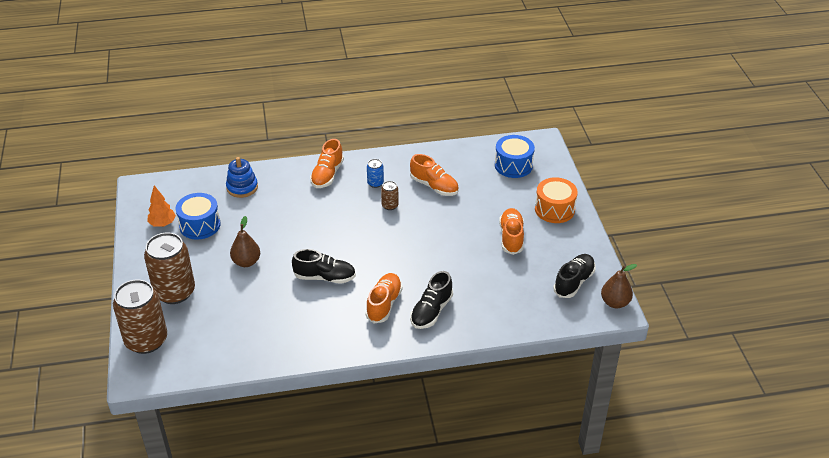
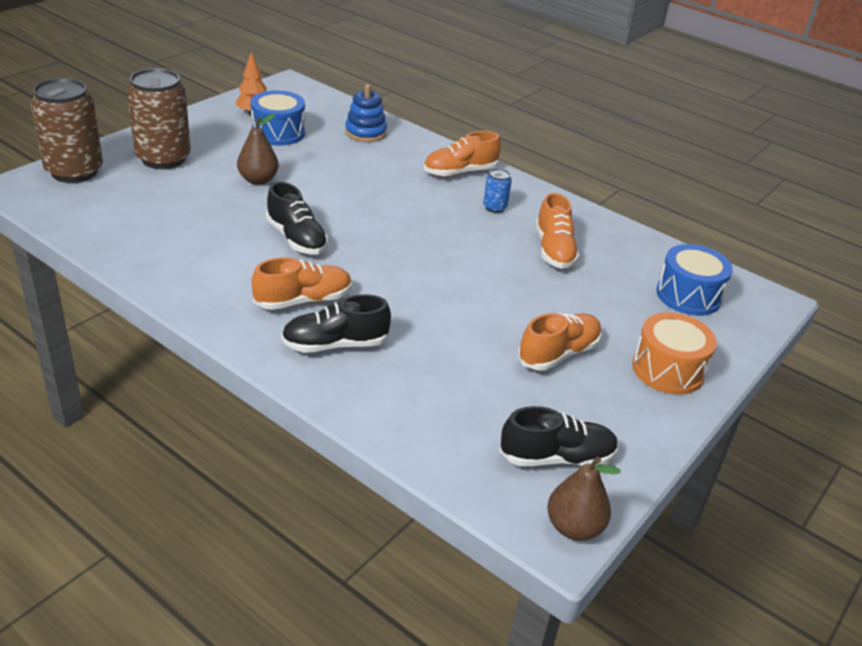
camera: 45 degrees right, 5 degrees down
(390, 205) = (474, 233): brown can -> none

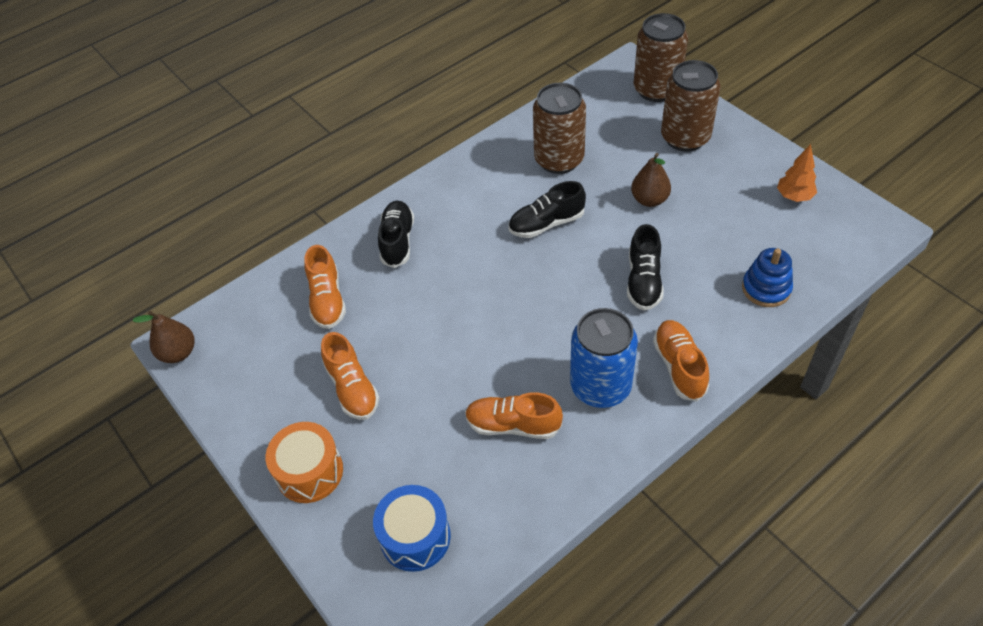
camera: 110 degrees right, 15 degrees up
(190, 232) = (559, 160): none -> brown can
(278, 133) = (752, 215): blue drum -> none
(303, 300) = (456, 225): orange shoe -> orange shoe (327, 300)
(494, 207) = (600, 387): blue can -> blue can, size x2.25
(556, 458) = (240, 358): black shoe -> black shoe (643, 281)

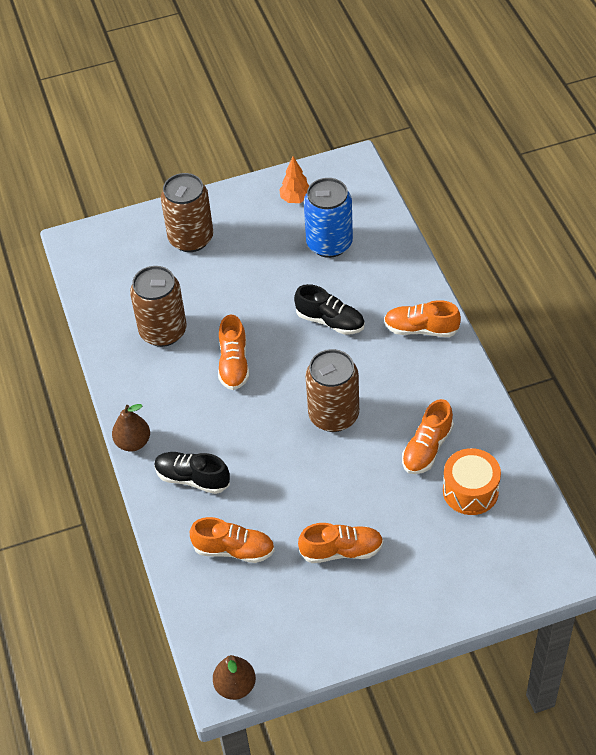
camera: 70 degrees left, 0 degrees up
(309, 472) = (411, 599): orange drum -> orange drum (470, 491)
(415, 537) = (498, 538): blue drum -> none
(546, 224) = (234, 364): black shoe -> orange shoe
(600, 387) = (417, 382): blue can -> blue can (329, 244)
(649, 200) = (247, 287): brown pear -> brown pear (133, 442)
(656, 89) = (119, 235): brown can -> brown can (333, 415)
(766, 288) = (375, 252): blue stacking toy -> none

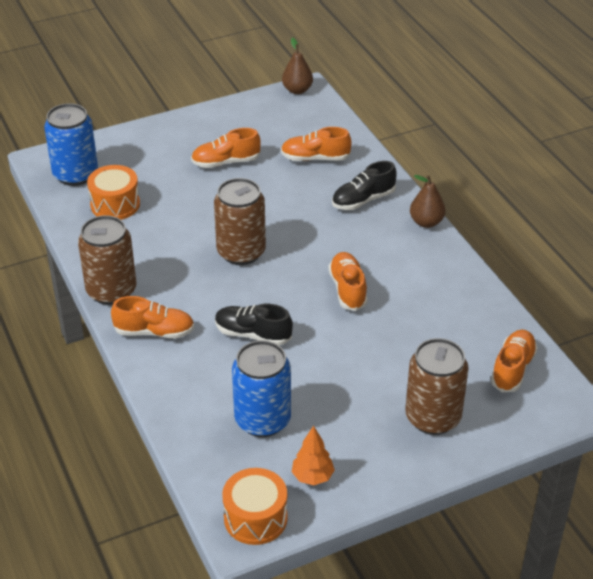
camera: 170 degrees right, 10 degrees down
(163, 331) = (431, 315): brown can -> brown can (111, 291)
(192, 478) = (363, 200): black shoe -> black shoe turned 135 degrees clockwise
(342, 173) = (255, 518): none -> orange drum
(427, 448) = (152, 232): orange shoe -> orange shoe (512, 369)
(522, 542) = (75, 174): none -> blue can

